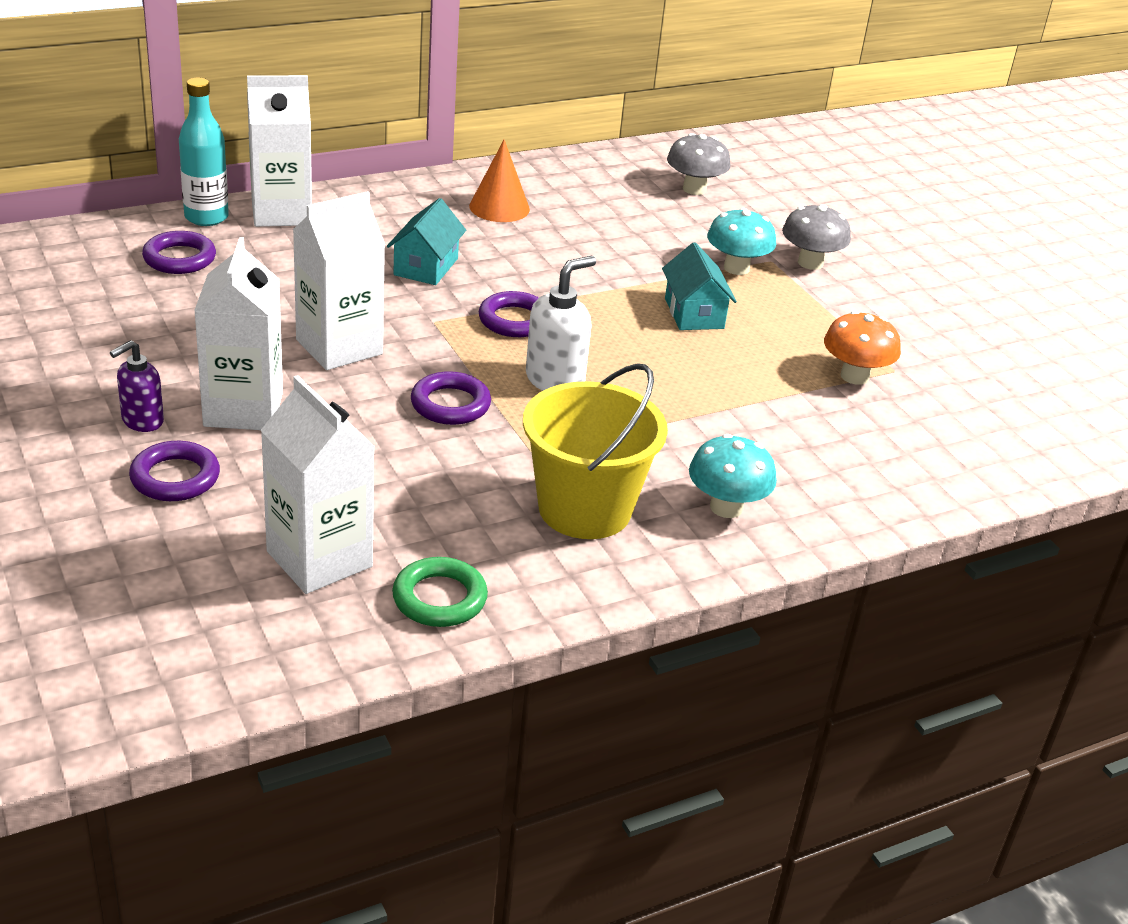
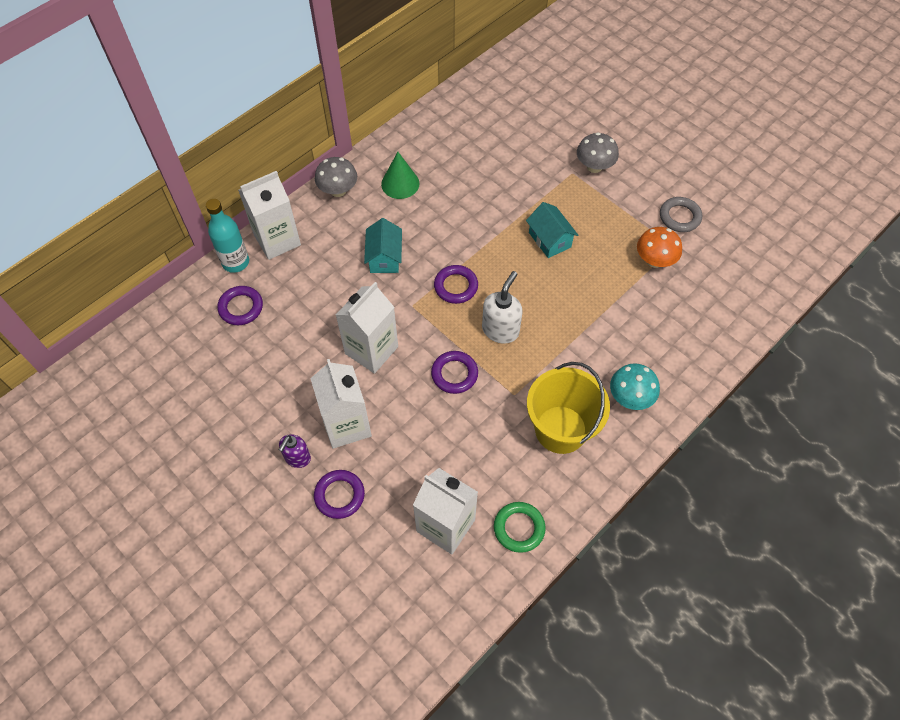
camera: 15 degrees left, 25 degrees up
(499, 207) = (400, 183): orange cone -> green cone
(694, 189) = (503, 120): grey mushroom -> grey mushroom (338, 190)
(736, 268) = (556, 188): turquoise mushroom -> none
(922, 344) = (679, 217): none -> grey ring

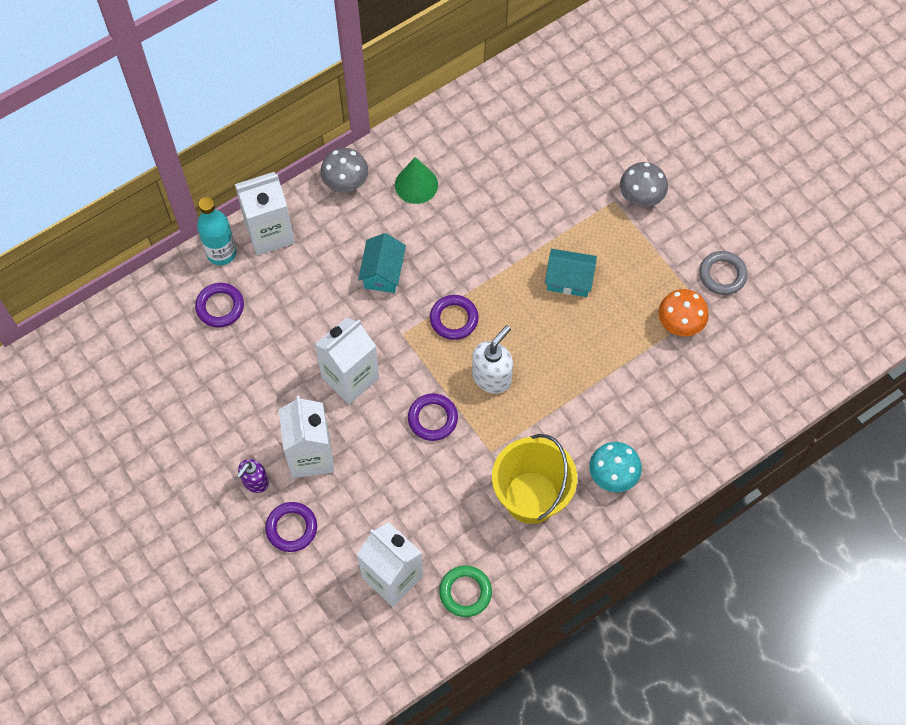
camera: 10 degrees right, 5 degrees up
(550, 240) = (569, 280): turquoise house -> turquoise house turned 60 degrees counterclockwise

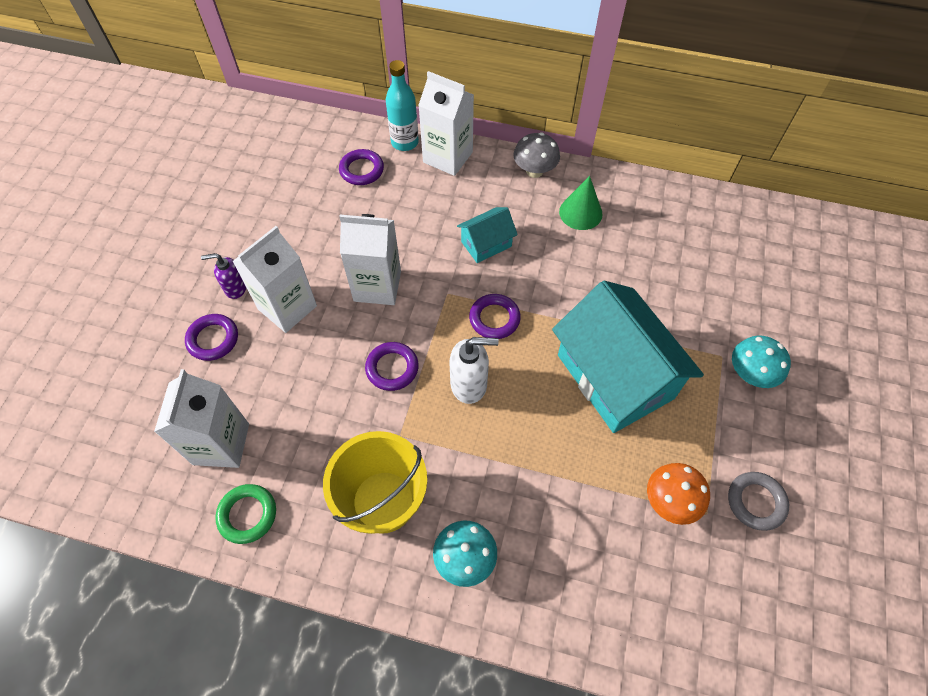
camera: 50 degrees right, 5 degrees down
(569, 280) = (615, 376): turquoise house -> turquoise house, size x2.15
(641, 197) = (750, 374): grey mushroom -> turquoise mushroom

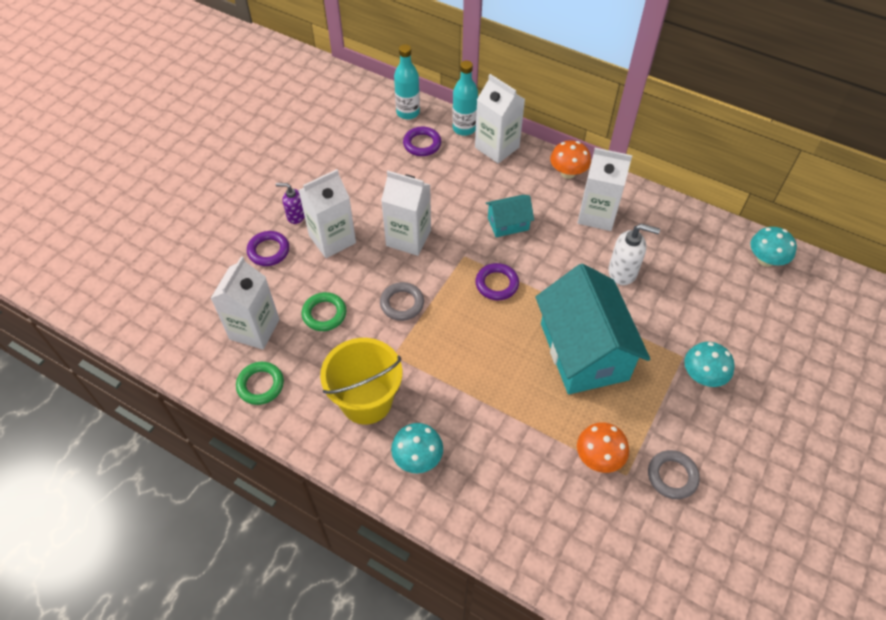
camera: 15 degrees right, 5 degrees down
(302, 403) = (324, 314): none -> green ring
(335, 136) = (408, 112): none -> turquoise bottle
(392, 368) = (402, 303): purple ring -> grey ring
(469, 384) = (460, 330): white soap dispenser -> white soap dispenser (623, 272)
(534, 171) = (568, 173): grey mushroom -> orange mushroom
(580, 212) = (597, 215): green cone -> white carton
(771, 225) = (765, 260): none -> turquoise mushroom

